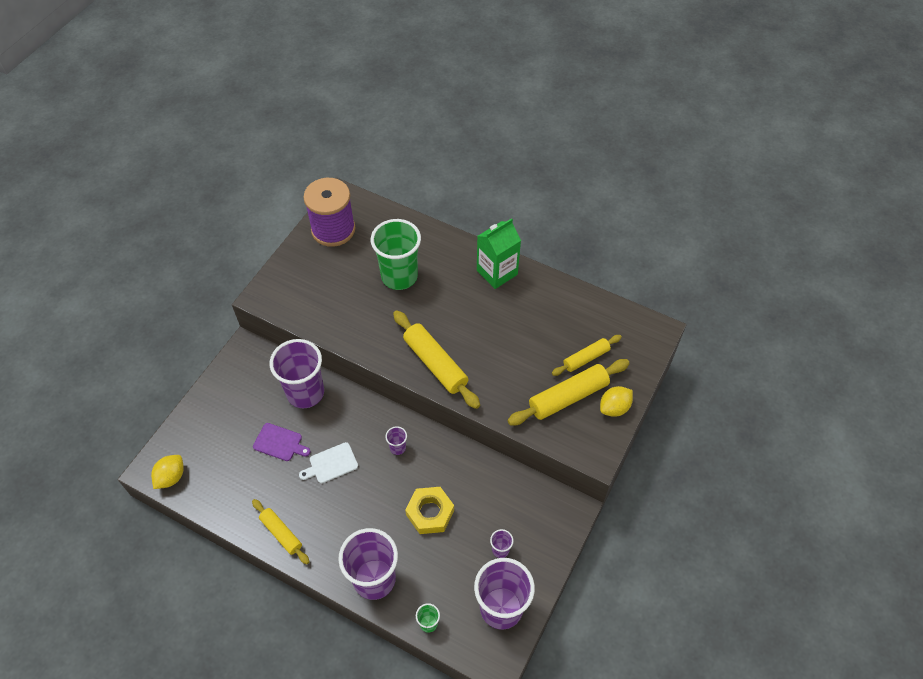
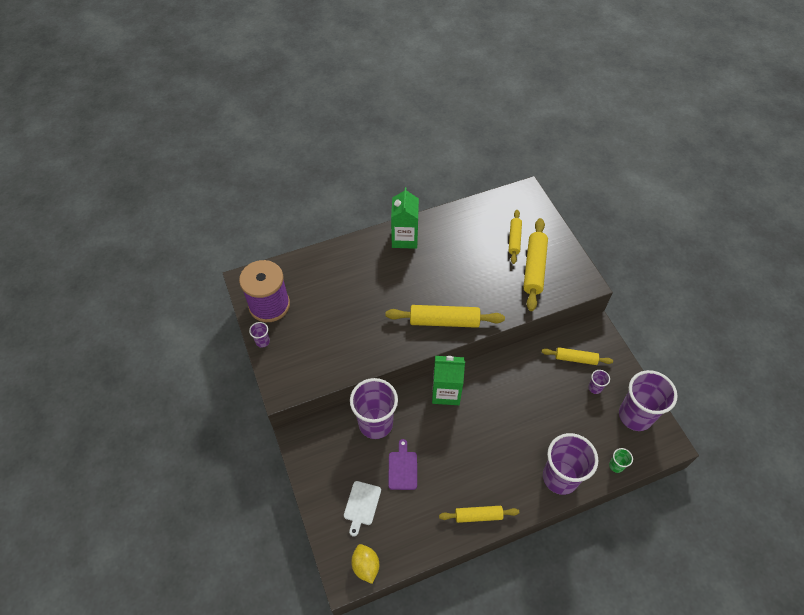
camera: 50 degrees left, 0 degrees up
(280, 443) = (402, 468): purple cutting board -> purple cutting board turned 60 degrees counterclockwise
(331, 464) = (449, 445): white cutting board -> white cutting board (361, 505)
(383, 425) = (446, 392): none -> green carton
(398, 448) = (471, 395): purple cup -> purple cup (262, 341)
(399, 276) = (352, 293): green cup -> none
(430, 513) = (537, 410): yellow nut -> none
(518, 511) = (575, 359): none -> yellow rolling pin
(614, 408) = (562, 251): yellow lemon -> none

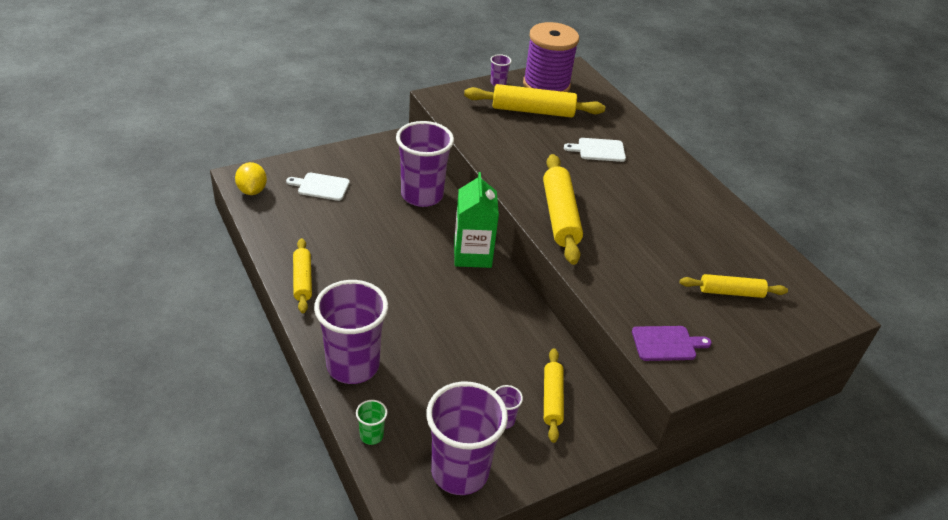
camera: 80 degrees right, 15 degrees down
(364, 283) = (598, 150): none -> white cutting board
(366, 566) = (252, 190): yellow lemon -> yellow lemon turned 75 degrees counterclockwise
(402, 468) = (365, 217): purple cutting board -> purple cutting board (666, 343)
(404, 238) = (684, 183): green carton -> none
(534, 268) = (683, 312): yellow rolling pin -> yellow rolling pin (532, 111)

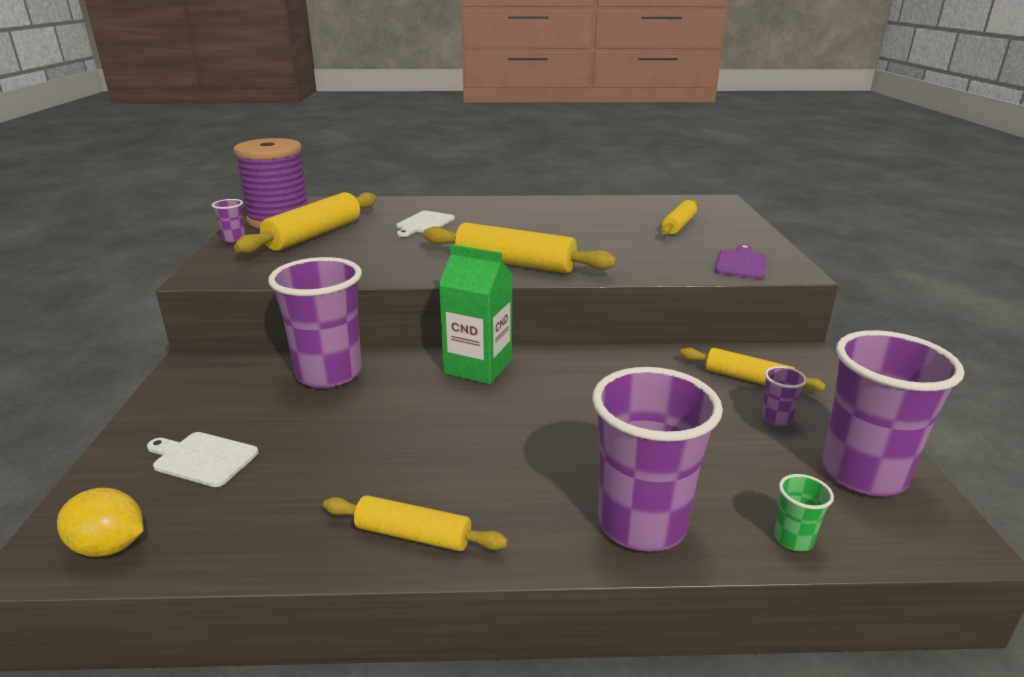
camera: 60 degrees left, 15 degrees down
(321, 186) = (202, 458): white cutting board -> white cutting board turned 75 degrees clockwise

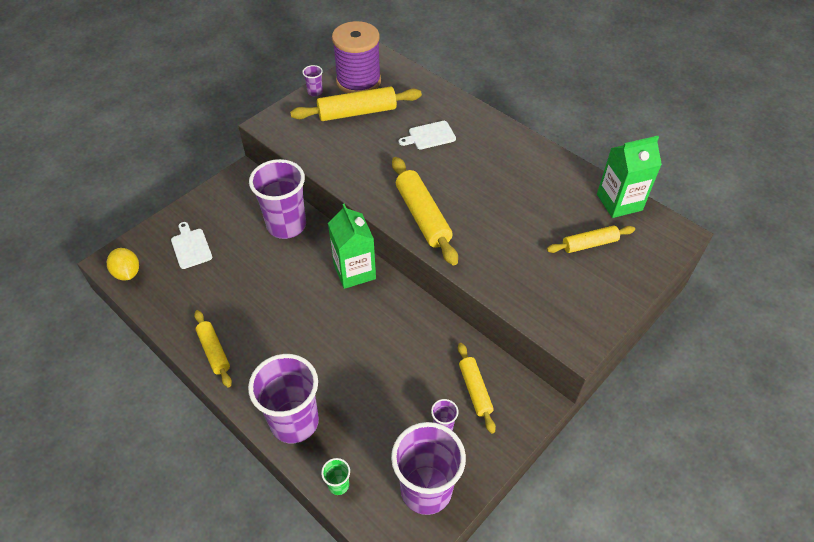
camera: 45 degrees right, 25 degrees up
(651, 202) = (619, 202): none -> green carton
(741, 263) = (557, 314): purple cutting board -> none

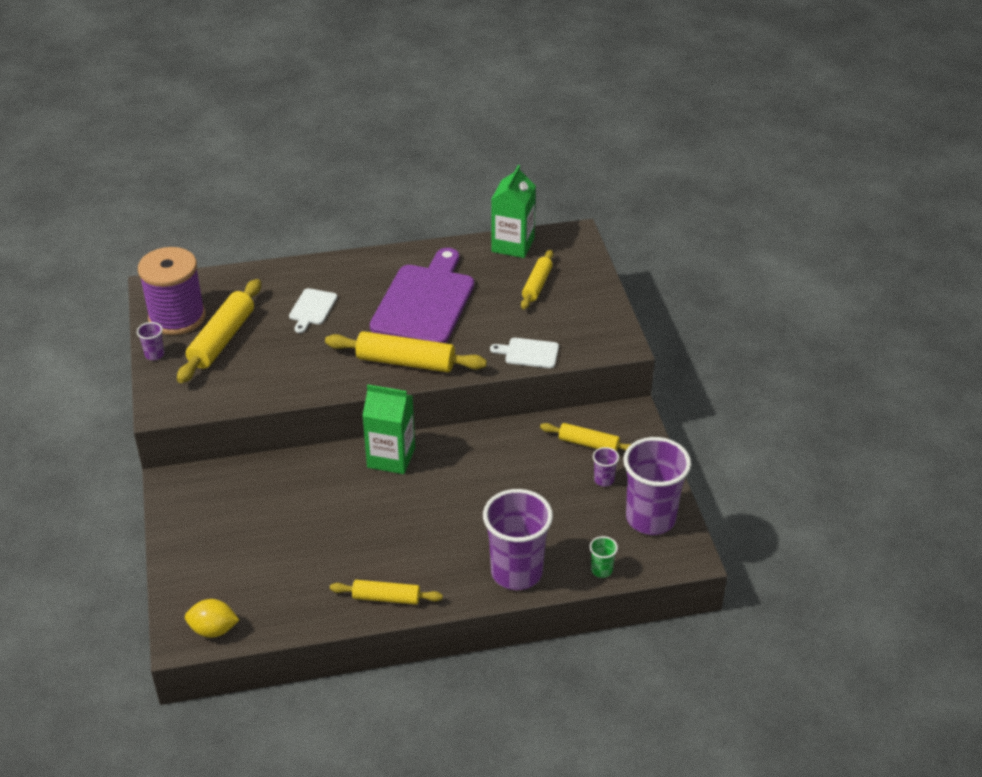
camera: 55 degrees left, 10 degrees down
(191, 247) = (231, 564): white cutting board -> white cutting board (529, 353)
(286, 225) = (281, 479): purple cup -> none
(498, 189) = (425, 302): none -> purple cutting board

